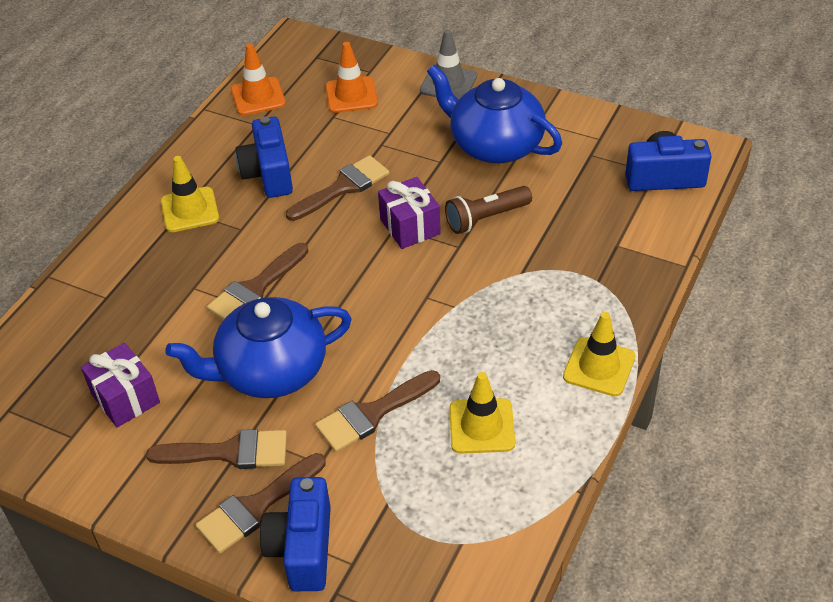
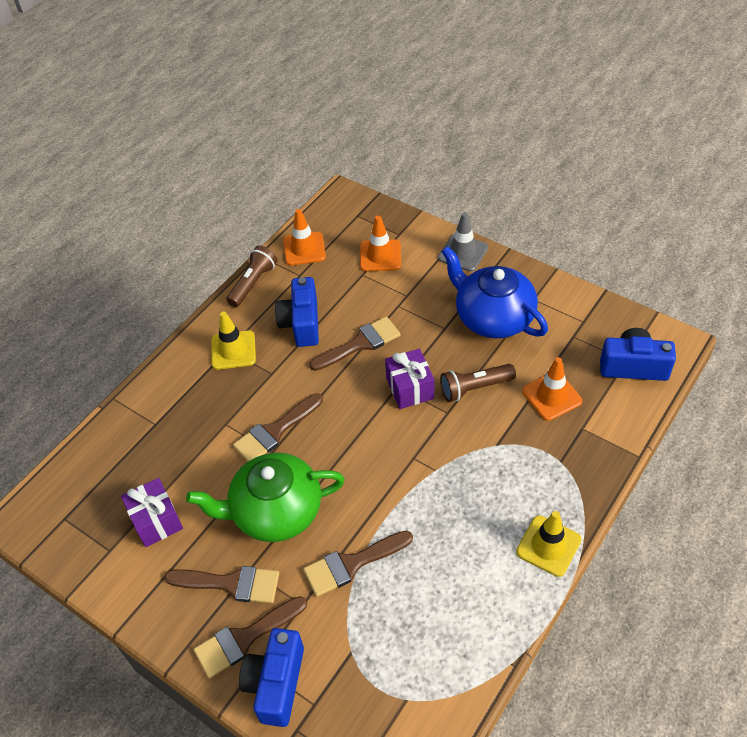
camera: 10 degrees right, 5 degrees up
(202, 138) = (253, 283): none -> brown flashlight
(271, 371) = (275, 511): blue teapot -> green teapot
(481, 426) = (440, 589): yellow traffic cone -> none
(576, 217) = (551, 396): none -> orange traffic cone

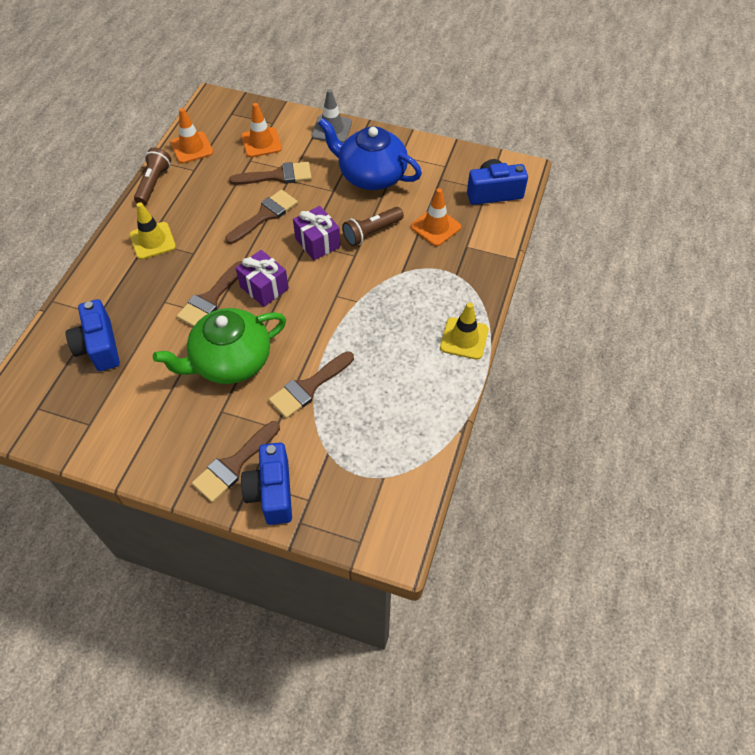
camera: 20 degrees left, 5 degrees up
(156, 521) = (125, 391): purple gift -> purple gift (264, 287)
(231, 583) = (208, 425): brown brush -> brown brush (277, 176)
(301, 323) = (208, 208): blue camera -> blue camera (99, 347)

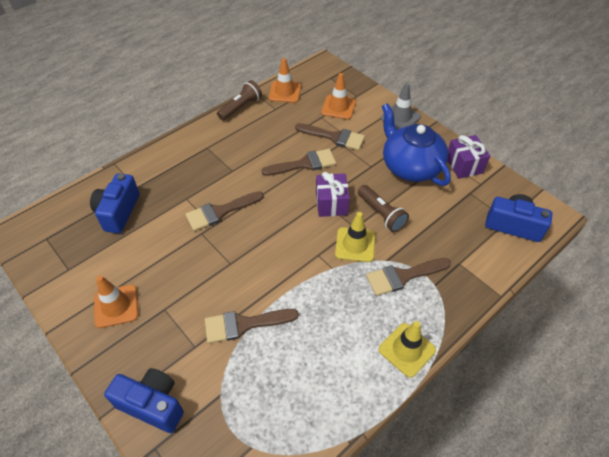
camera: 30 degrees right, 5 degrees down
(152, 241) = (210, 149): yellow traffic cone -> yellow traffic cone (355, 245)
(230, 361) = (200, 270): green teapot -> none
(234, 464) = (141, 361): brown brush -> brown brush (403, 276)
(264, 287) = (265, 221): purple gift -> purple gift (464, 165)
(272, 492) = (152, 405): blue camera -> blue camera turned 90 degrees clockwise
(371, 232) = (381, 214): brown flashlight -> brown flashlight turned 120 degrees counterclockwise
(435, 227) = (441, 233): orange traffic cone -> orange traffic cone (116, 306)

